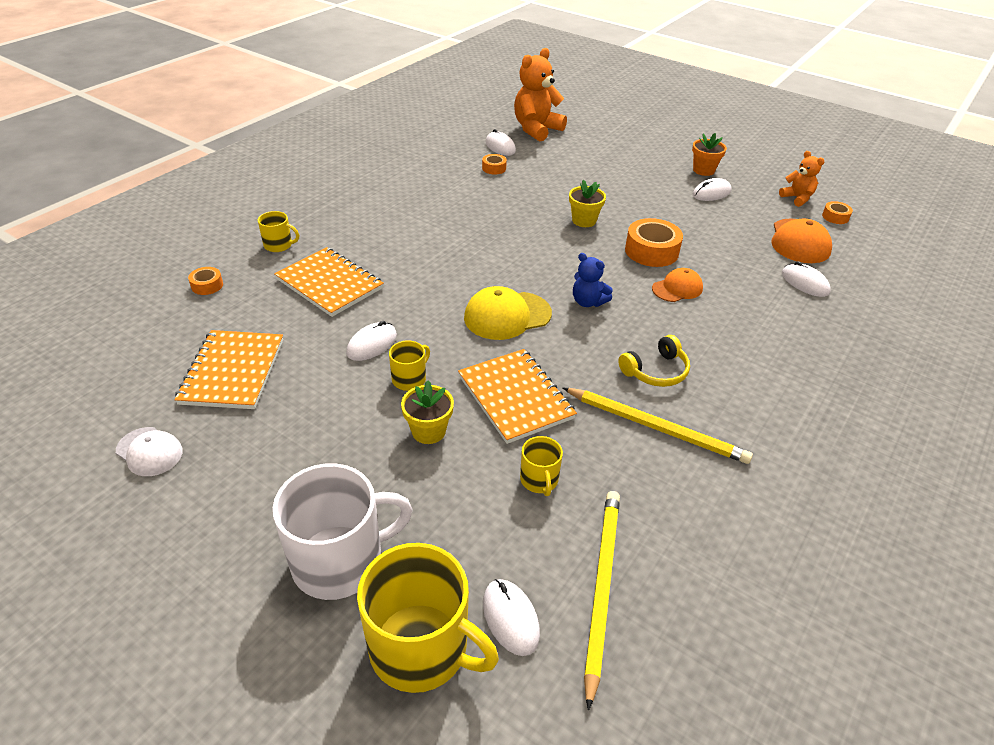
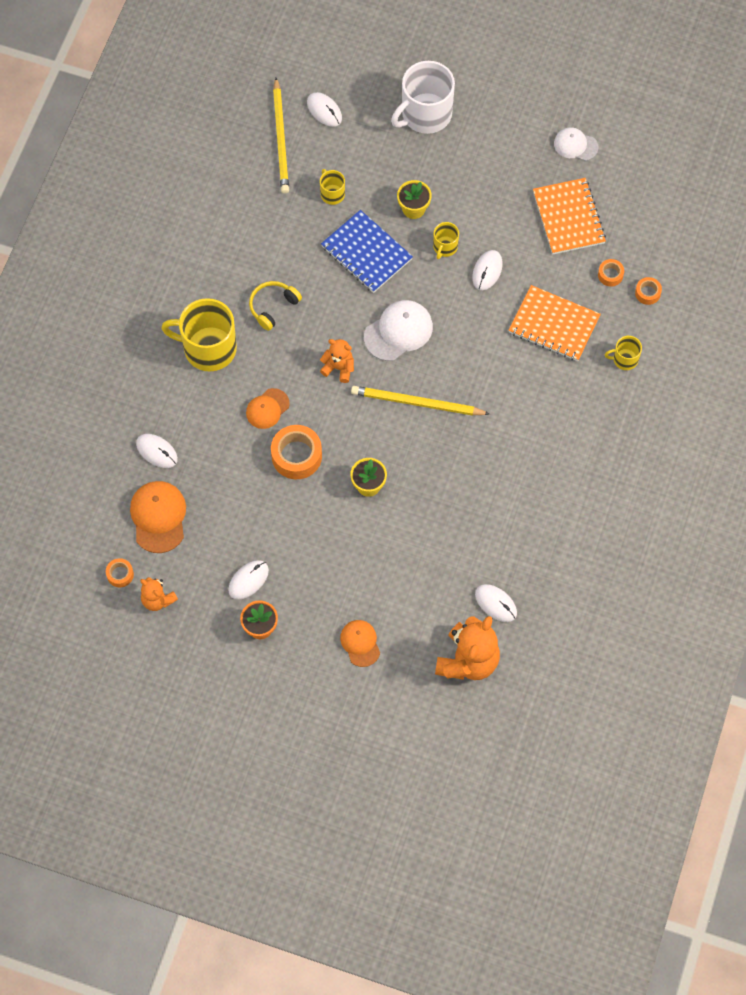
camera: 165 degrees right, 25 degrees up
(421, 648) = (363, 85): yellow mug -> yellow mug (208, 348)
(494, 168) = (486, 554): orange tape -> orange tape (610, 275)
(507, 316) = (398, 331): yellow cap -> white cap
(515, 397) = (366, 253): orange notebook -> blue notebook
(588, 302) = (338, 368): blue teddy bear -> orange teddy bear
(620, 150) = (360, 643): none -> orange cap
(656, 427) = (265, 255): yellow pencil -> yellow pencil (417, 403)

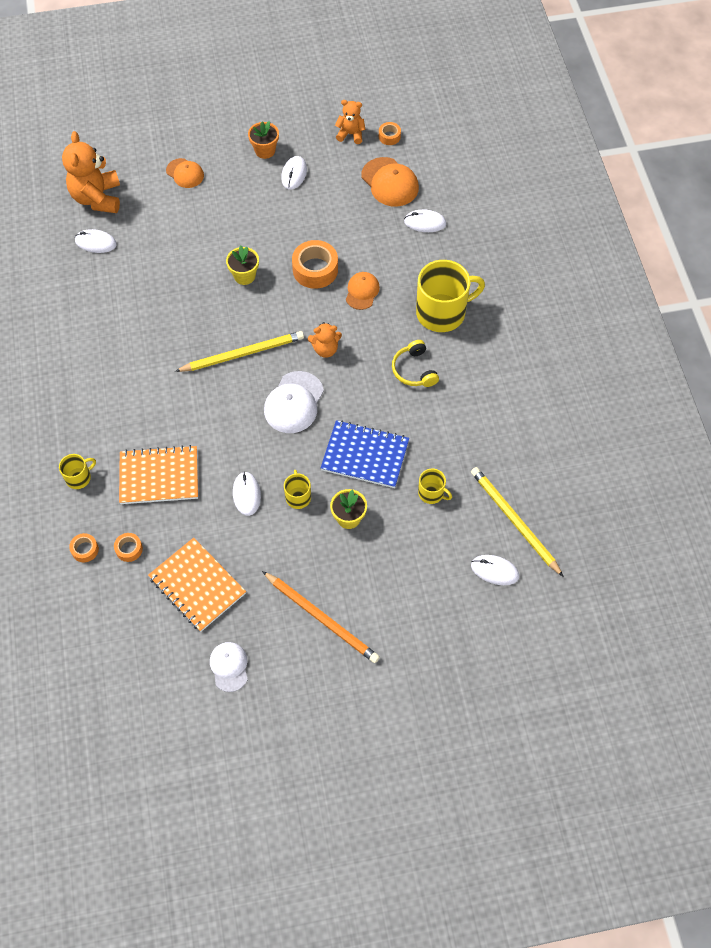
camera: 150 degrees right, 5 degrees down
(272, 306) = (414, 370): yellow headphones -> yellow headphones turned 150 degrees clockwise
(425, 114) = (397, 619): white mug -> none
(483, 144) = (322, 618): none -> orange pencil
(575, 145) = (229, 667): white cap -> white cap turned 90 degrees counterclockwise

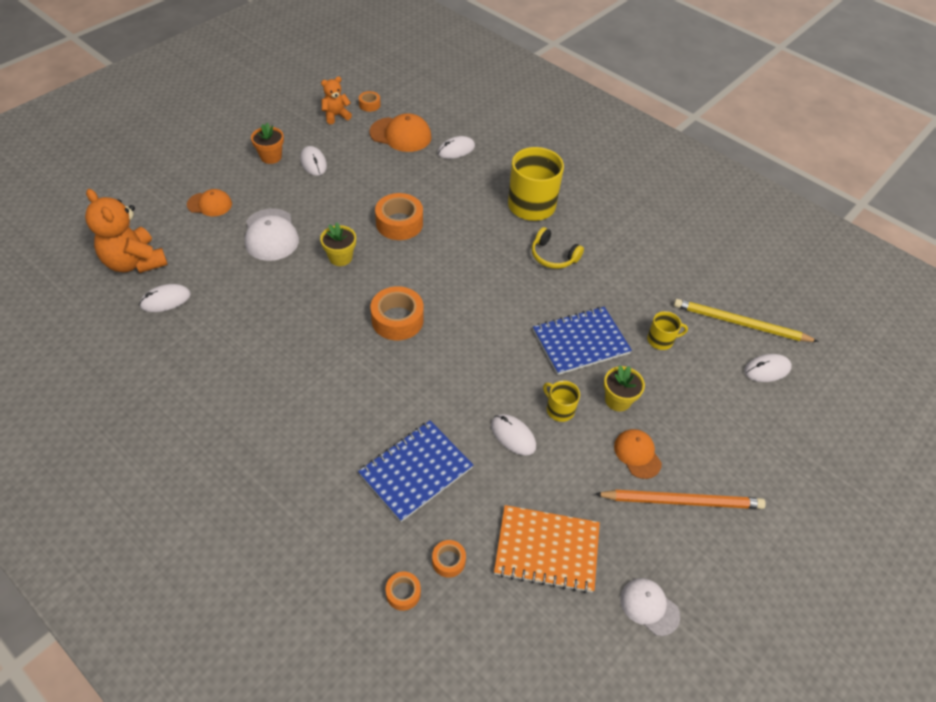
camera: 40 degrees left, 10 degrees down
(79, 477) = (333, 524): yellow mug -> none
(159, 476) = (416, 471): orange notebook -> blue notebook
(243, 354) = (397, 319): yellow pencil -> orange tape
(294, 402) = (480, 334): white cap -> white cap (271, 235)
(325, 349) = (466, 278): orange teddy bear -> none
(362, 291) = (454, 220): orange cap -> orange cap (637, 454)

